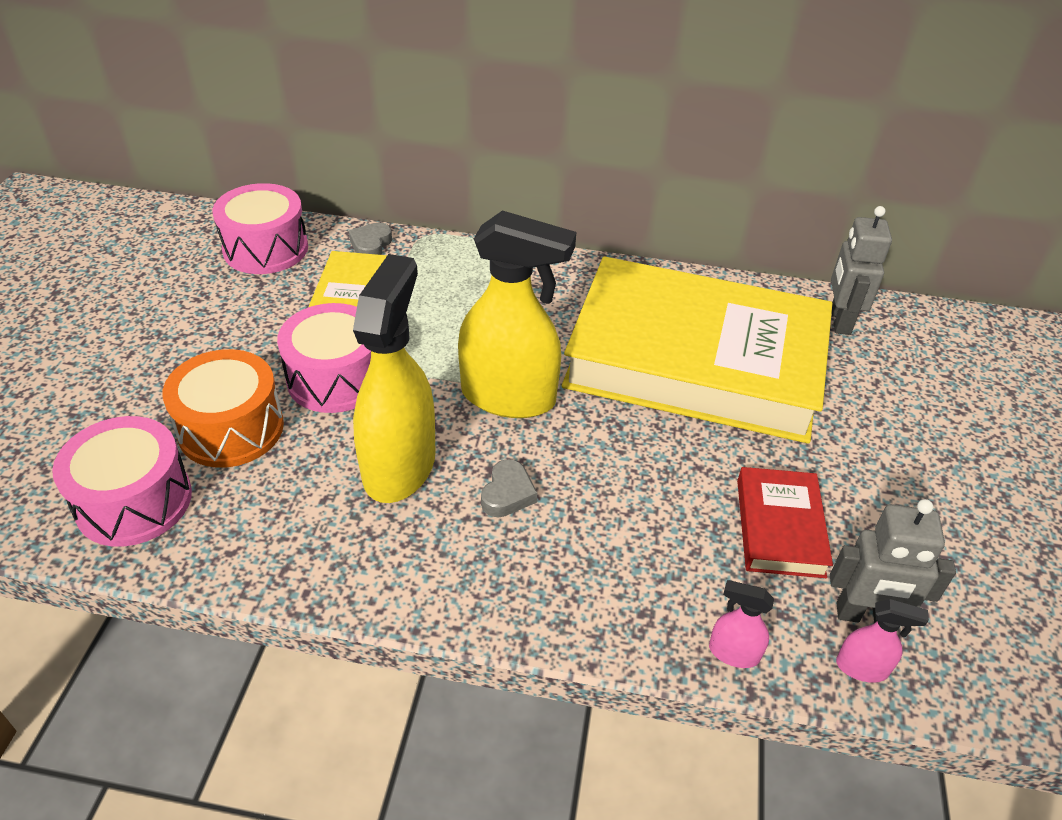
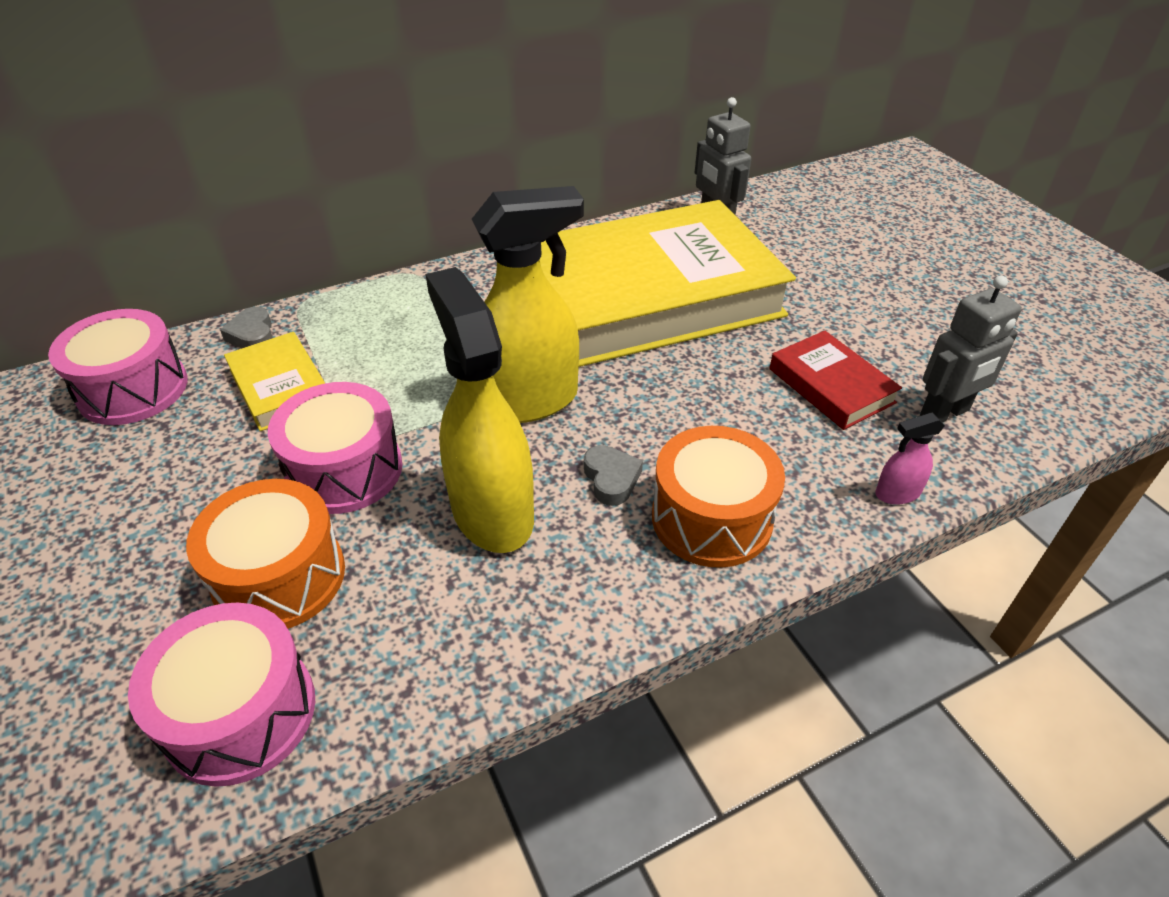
camera: 35 degrees left, 0 degrees up
(551, 571) = (711, 518): none -> orange drum
(862, 667) = (979, 450): pink spray bottle -> none

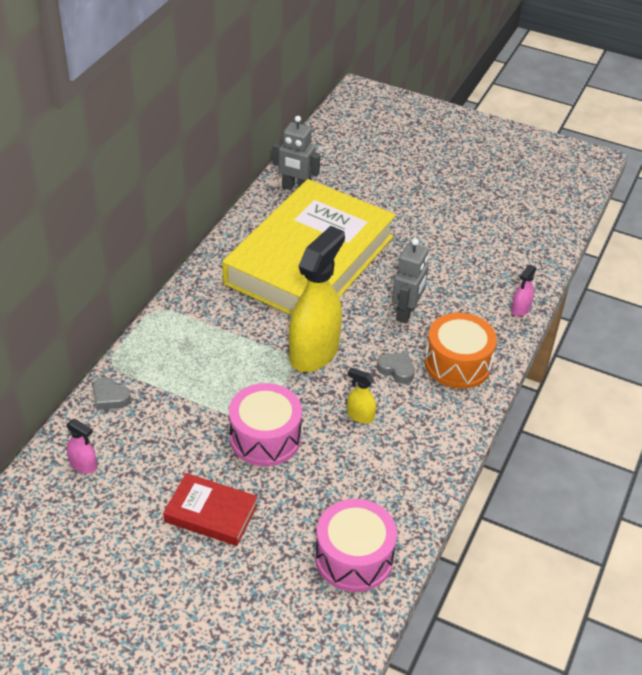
camera: 40 degrees left, 0 degrees up
(133, 389) = (83, 465): pink drum -> pink spray bottle
(279, 577) = (299, 501): orange drum -> none
(280, 387) = (170, 416): yellow book -> none
(492, 511) = (360, 416): yellow spray bottle -> yellow spray bottle, size x0.42
(831, 386) = (448, 268): red book -> red book (211, 513)
(945, 413) = (508, 258): grey robot -> grey robot (406, 312)

